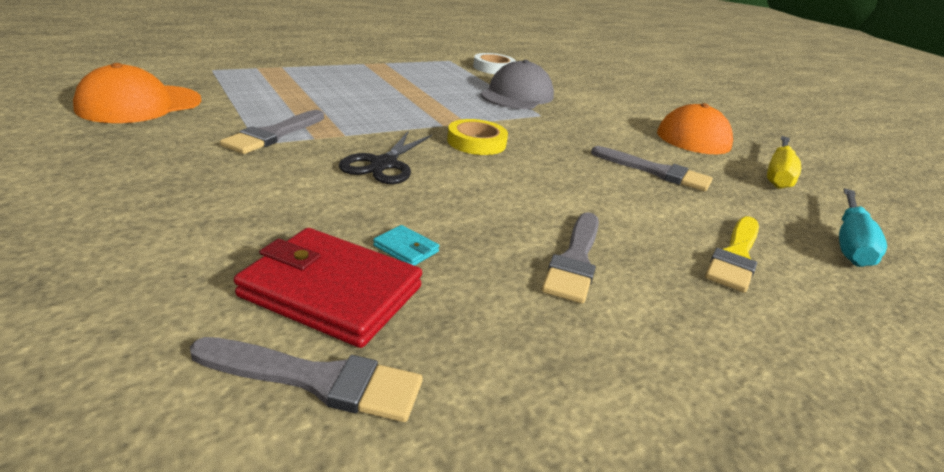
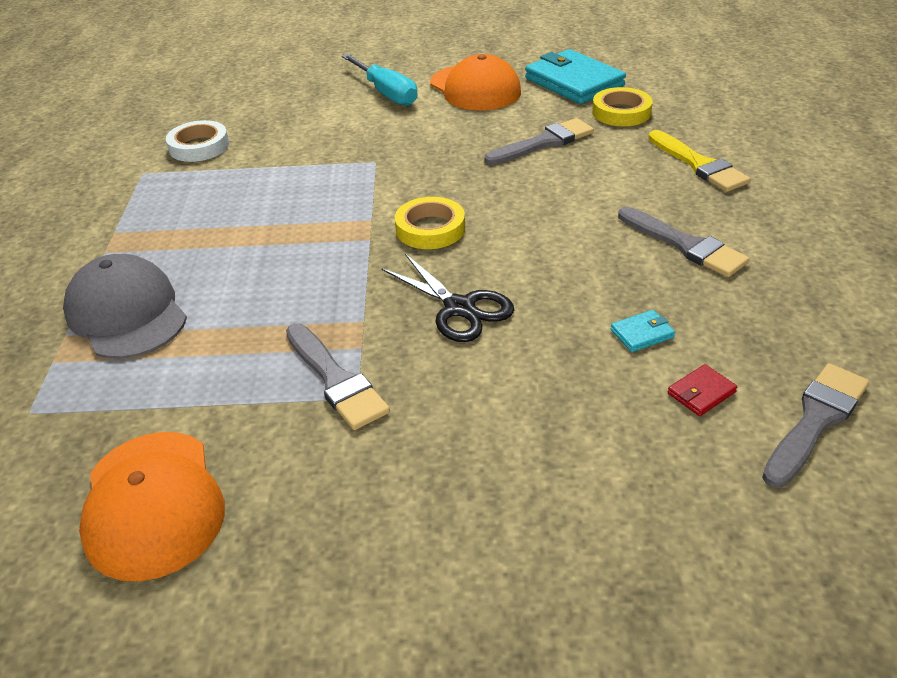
camera: 55 degrees left, 10 degrees up
(331, 292) = (701, 393): red wallet -> red wallet, size x0.42
(517, 95) = (307, 159): grey cap -> grey cap (126, 313)
(765, 203) = (621, 112): none -> yellow tape
(778, 175) = (574, 82): yellow screwdriver -> turquoise wallet
(850, 243) = (694, 105): turquoise screwdriver -> turquoise screwdriver (386, 93)

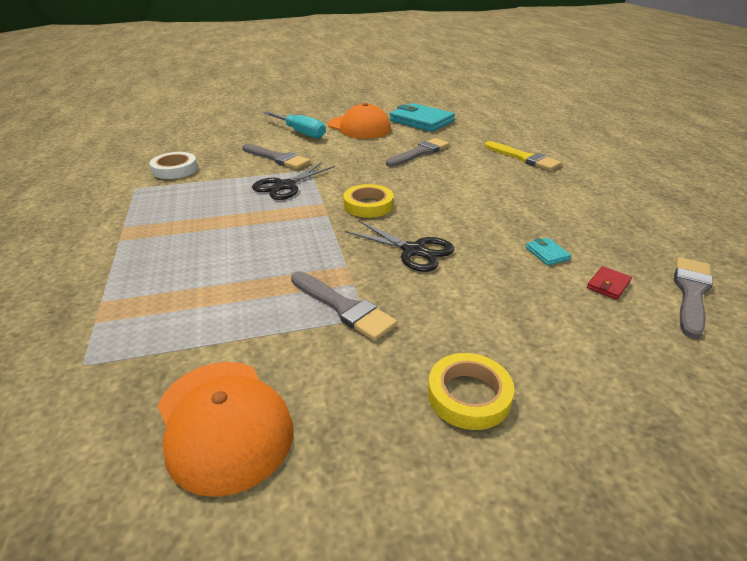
camera: 15 degrees left, 5 degrees down
(126, 313) = (151, 280): grey cap -> none
(331, 186) = (285, 186): none -> black scissors
(621, 112) = (460, 134): yellow tape -> yellow tape (469, 395)
(642, 333) = (547, 253): turquoise wallet -> turquoise wallet turned 75 degrees counterclockwise
(685, 245) = (542, 201): grey brush -> grey brush (277, 158)

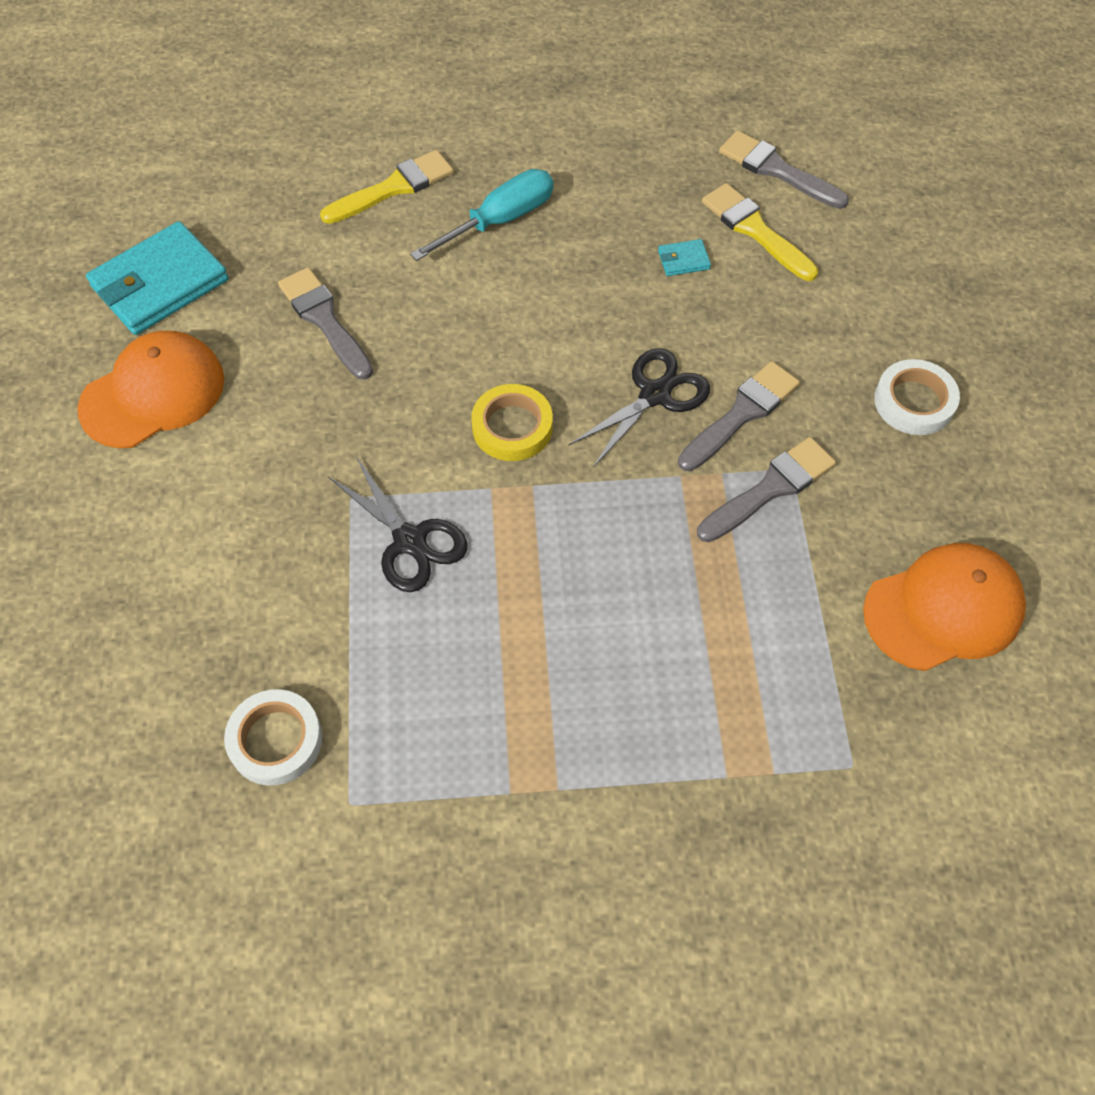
camera: 80 degrees left, 25 degrees up
(277, 158) = (276, 551): grey brush -> grey brush (741, 414)
(300, 132) = (142, 504): turquoise screwdriver -> turquoise screwdriver (499, 221)
(469, 395) = (914, 402): yellow tape -> white tape
(608, 285) = (755, 230): red wallet -> yellow brush

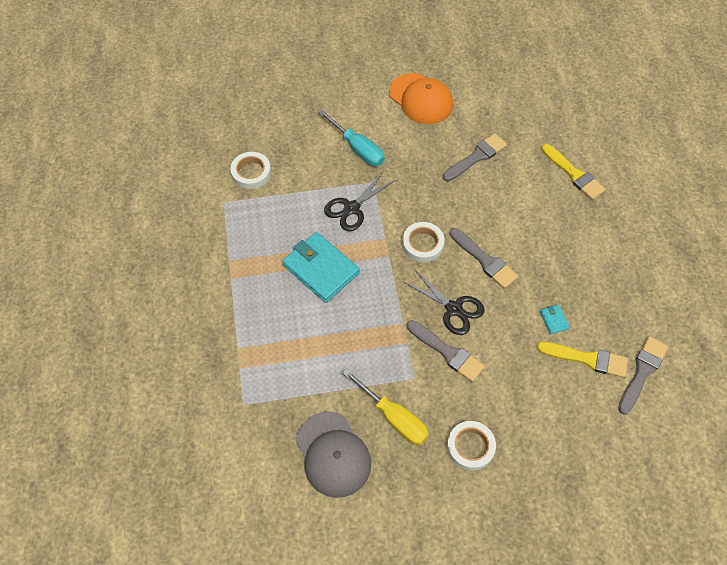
camera: 85 degrees right, 0 degrees up
(160, 283) = (486, 89): turquoise wallet -> turquoise wallet (321, 269)
(499, 221) = (562, 226): turquoise screwdriver -> turquoise screwdriver (357, 148)
(512, 427) = (423, 244): yellow tape -> white tape
(755, 230) = (587, 359): yellow brush -> yellow brush turned 60 degrees clockwise
(770, 488) = (400, 367): grey brush -> grey brush (484, 260)
(867, 508) = (393, 417): none -> yellow screwdriver
(943, 609) = (333, 454): orange cap -> grey cap

